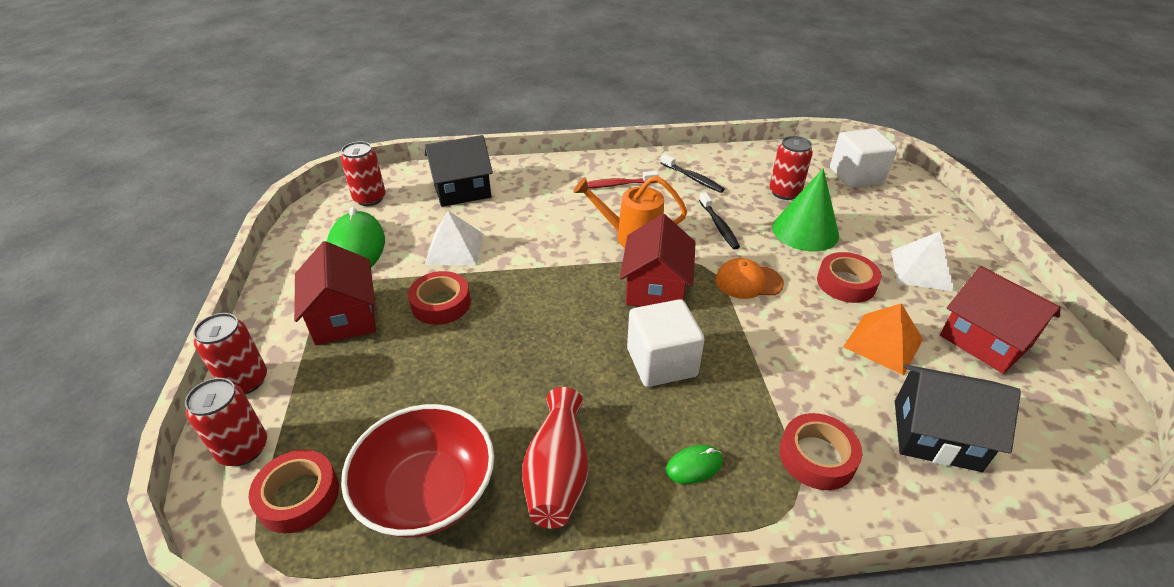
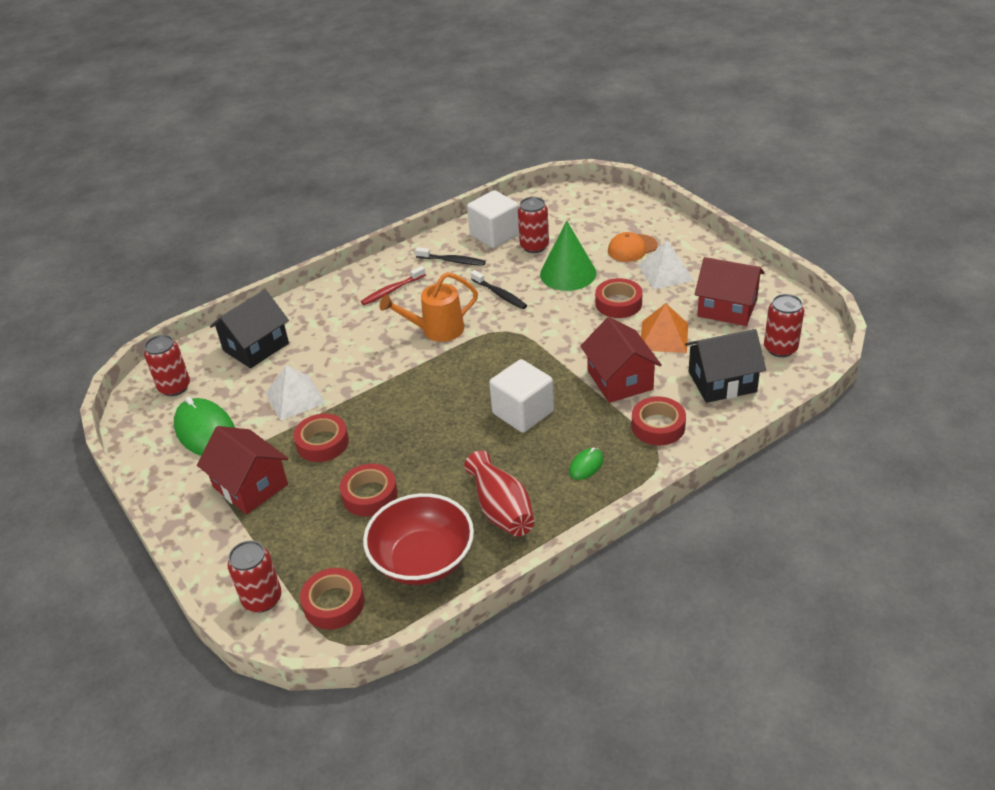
camera: 25 degrees left, 0 degrees up
(245, 381) = (215, 561): red can -> red can (780, 348)
(437, 382) = (370, 495): none -> red tape
(656, 288) = (483, 362): red house -> red house (620, 380)
(748, 282) = (549, 330): orange cap -> orange cap (632, 248)
(856, 176) = (582, 211): white cube -> white cube (495, 235)

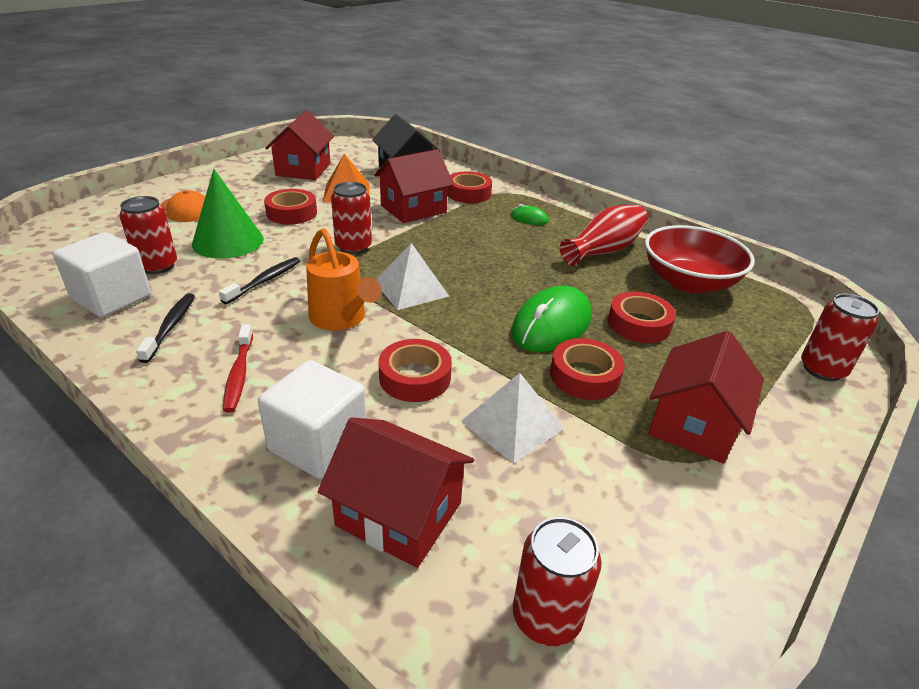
camera: 110 degrees left, 5 degrees down
(205, 431) = (630, 514): green mouse -> green mouse (551, 324)
(256, 347) = (399, 514): black house -> red house
(334, 603) = (779, 322): red tape -> red tape (415, 377)
(392, 290) = (239, 374): red toothbrush -> red toothbrush turned 45 degrees clockwise
(523, 412) = (474, 250): white cube -> white cube (318, 444)
(665, 273) = (240, 193): white pyramid -> white pyramid (411, 289)
(780, 348) = (360, 153): red can -> red can (353, 247)

